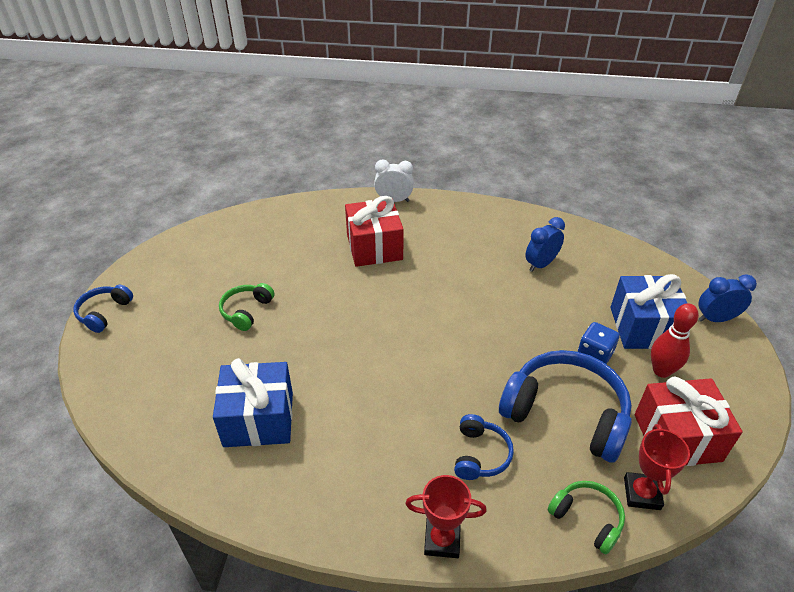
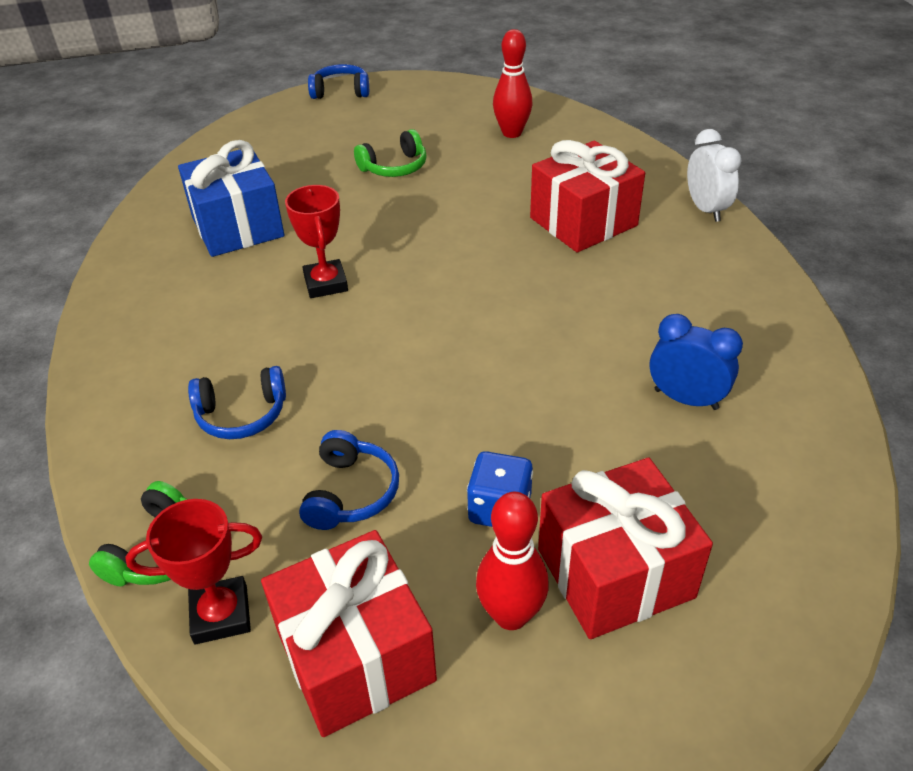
camera: 70 degrees right, 0 degrees up
(246, 311) = (394, 167): green headphones -> green headphones turned 150 degrees clockwise
(251, 244) = (512, 133): none -> red bowling pin
(442, 540) = (103, 409): red trophy -> red trophy (326, 283)
(566, 413) = (351, 492): blue headphones -> blue headphones, size x0.51
(643, 327) = (615, 573): blue gift -> red gift
(715, 319) = (726, 704): blue clock -> none

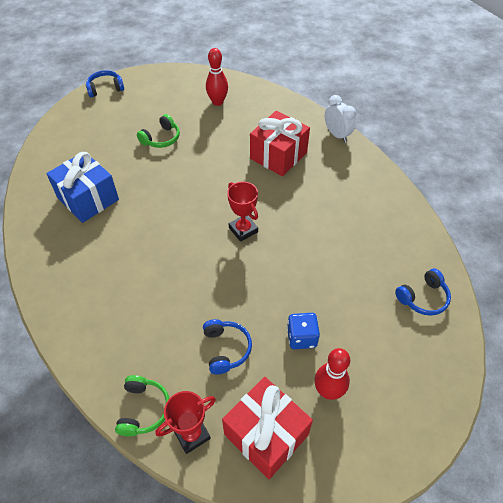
camera: 20 degrees left, 10 degrees up
(242, 414) = (148, 319): blue headphones -> blue headphones (423, 298)
(326, 283) = (157, 226): red trophy -> red trophy (243, 230)
(615, 573) = (366, 356): red gift -> none
(686, 399) = (365, 253): blue clock -> none

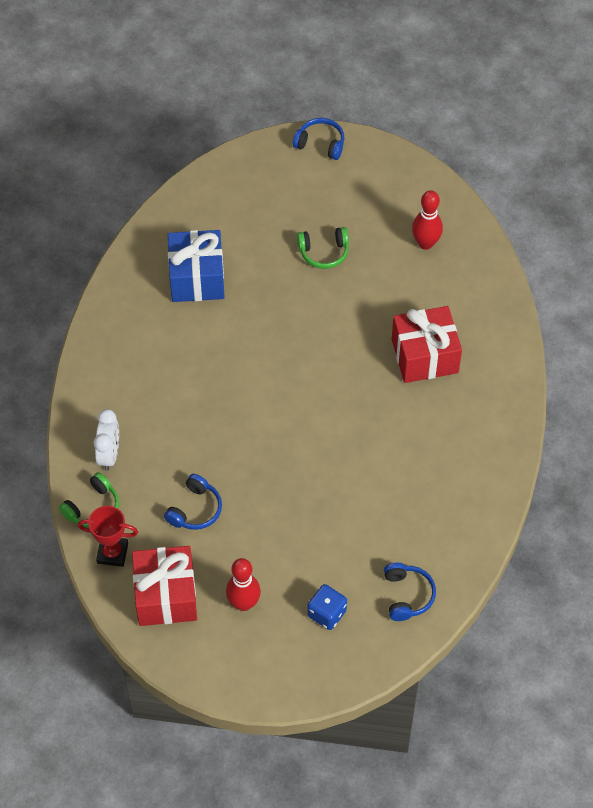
camera: 40 degrees right, 5 degrees up
(243, 230) = (310, 413): red trophy -> none
(301, 337) = (265, 547): blue dice -> blue dice (327, 613)
(337, 135) = (514, 374): white clock -> white clock (109, 454)
(423, 298) = (407, 595): blue headphones -> blue headphones turned 105 degrees counterclockwise

